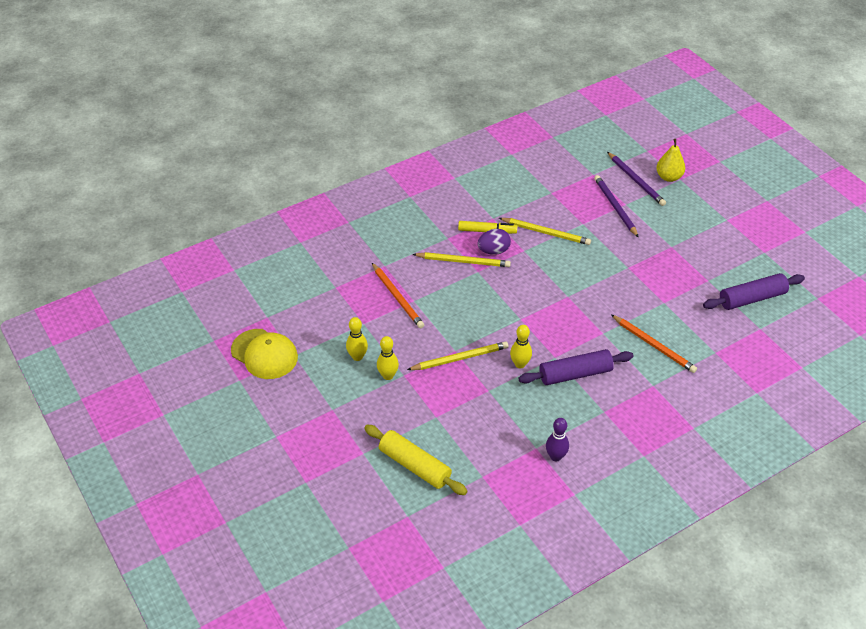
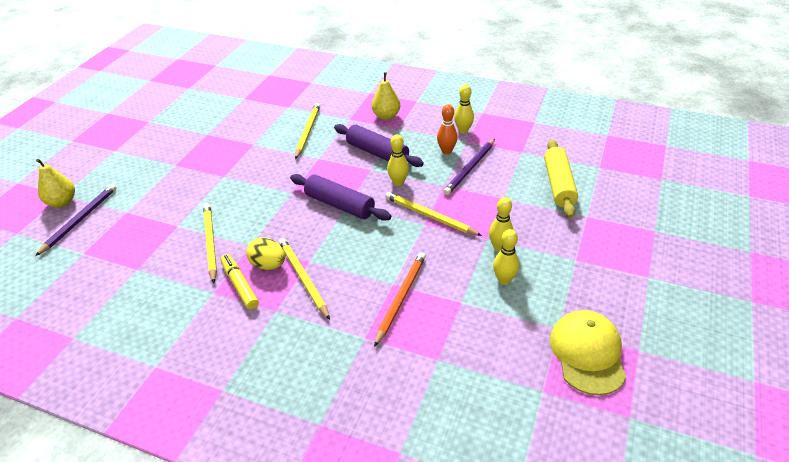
camera: 125 degrees left, 5 degrees down
(493, 251) = (268, 265): purple egg -> yellow egg
(534, 422) = (446, 151): none -> orange bowling pin
(555, 456) = (463, 130): purple bowling pin -> yellow bowling pin
(615, 207) = (135, 216): purple pencil -> purple pencil (470, 168)
(633, 414) = (386, 116): none -> yellow pear
(654, 345) = (307, 132): orange pencil -> yellow pencil
(752, 298) = (213, 110): purple rolling pin -> purple rolling pin (340, 205)

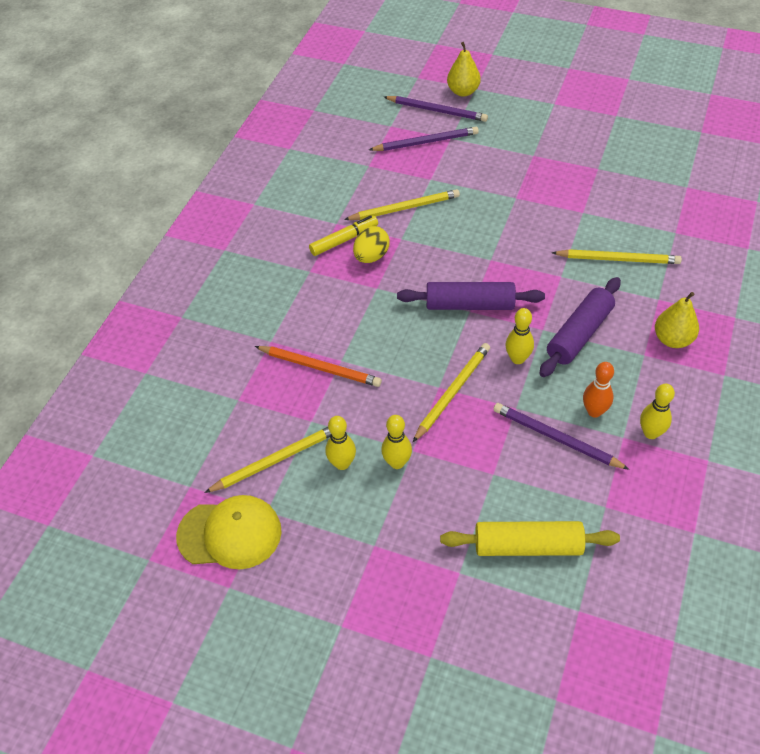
camera: 90 degrees right, 10 degrees up
(123, 228) = (426, 142): none -> purple pencil
(303, 278) = (351, 286): yellow pencil -> yellow pencil (276, 460)
(340, 205) = (469, 305): purple rolling pin -> purple rolling pin turned 60 degrees clockwise

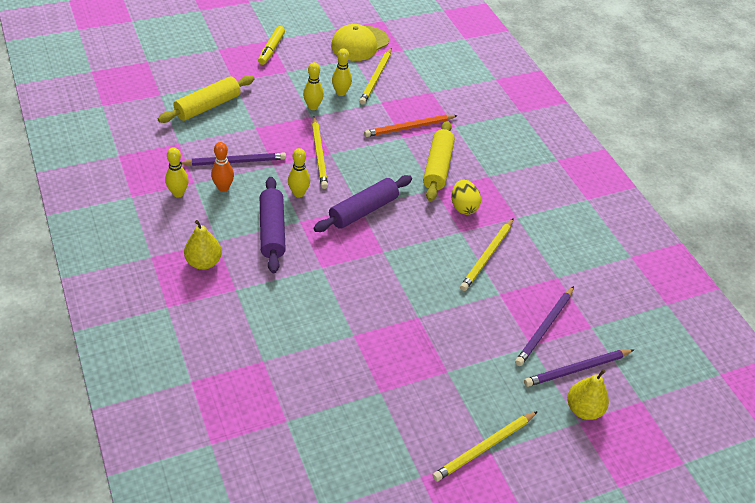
camera: 130 degrees right, 5 degrees down
(344, 240) = (495, 208): yellow marker -> yellow marker (271, 49)
(346, 307) = (437, 167): none -> yellow rolling pin
(618, 259) = (291, 306): yellow pencil -> yellow pencil (484, 448)

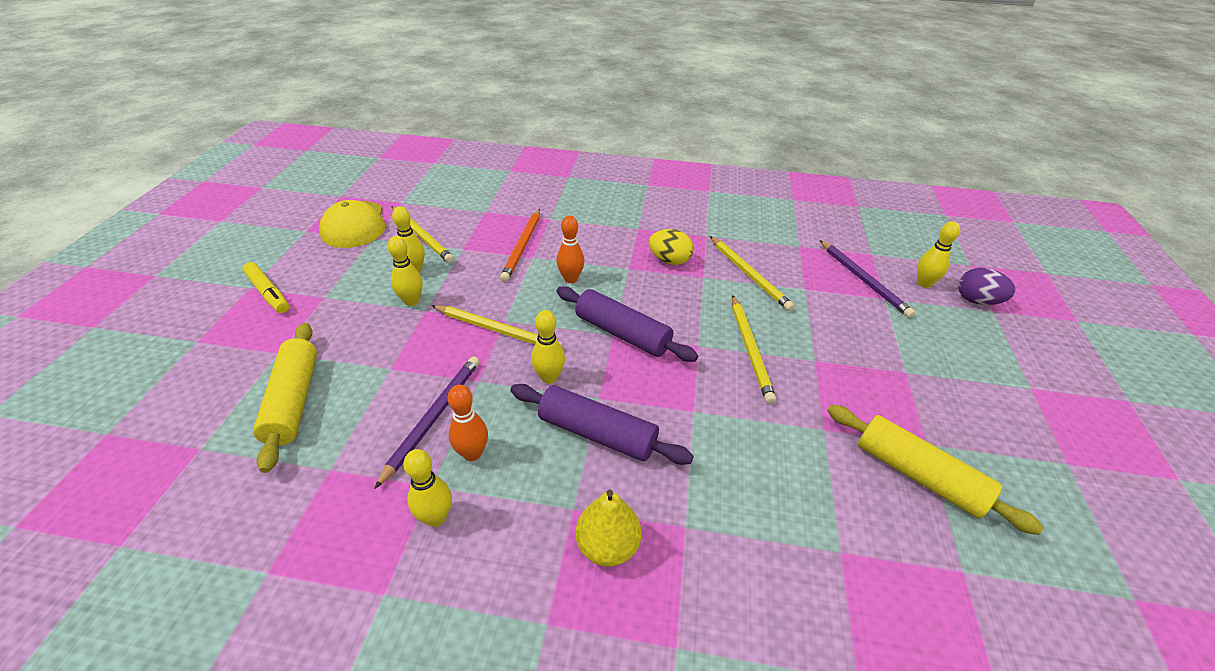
camera: 55 degrees left, 5 degrees down
(363, 211) = (622, 333): purple rolling pin -> purple rolling pin turned 45 degrees counterclockwise
(396, 165) = (570, 279): none -> orange bowling pin
(437, 167) = (598, 253): yellow rolling pin -> yellow rolling pin (918, 475)
(484, 448) = (1024, 390): yellow pencil -> yellow pencil (750, 349)
(577, 369) = (924, 283): purple pencil -> yellow bowling pin
(583, 409) = (977, 301): yellow pear -> purple egg

